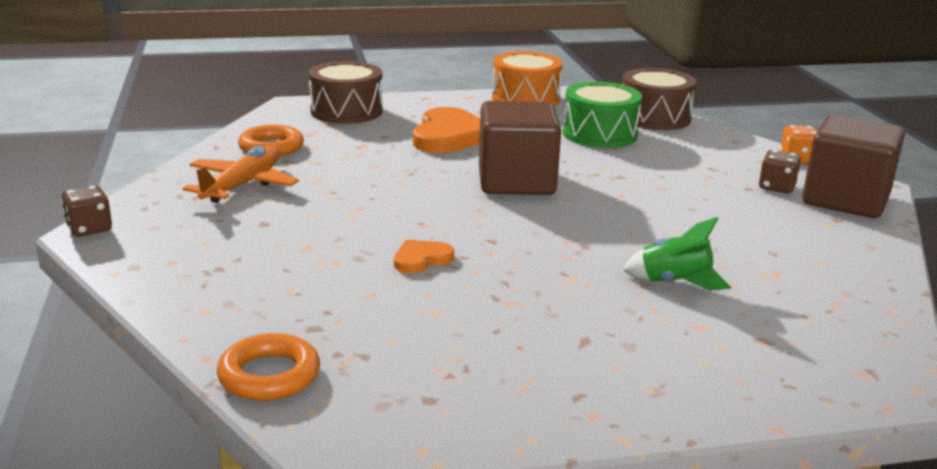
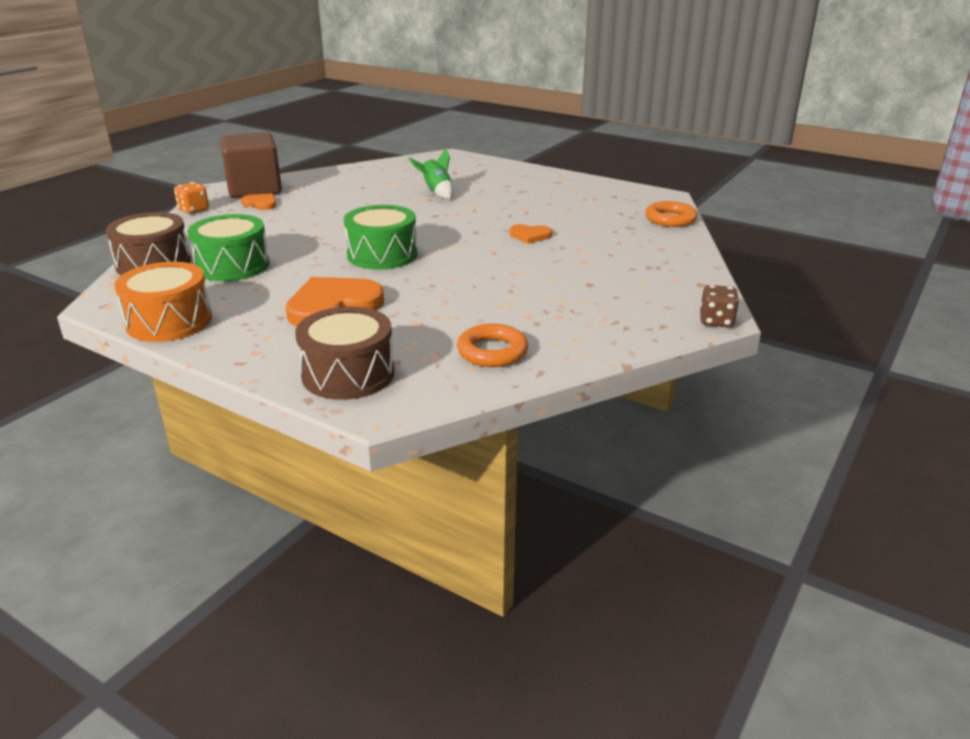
camera: 135 degrees left, 5 degrees up
(242, 185) = (567, 319): orange plane -> none
(516, 181) = (382, 255): brown cube -> green drum
(776, 187) = (261, 204): brown dice -> orange heart

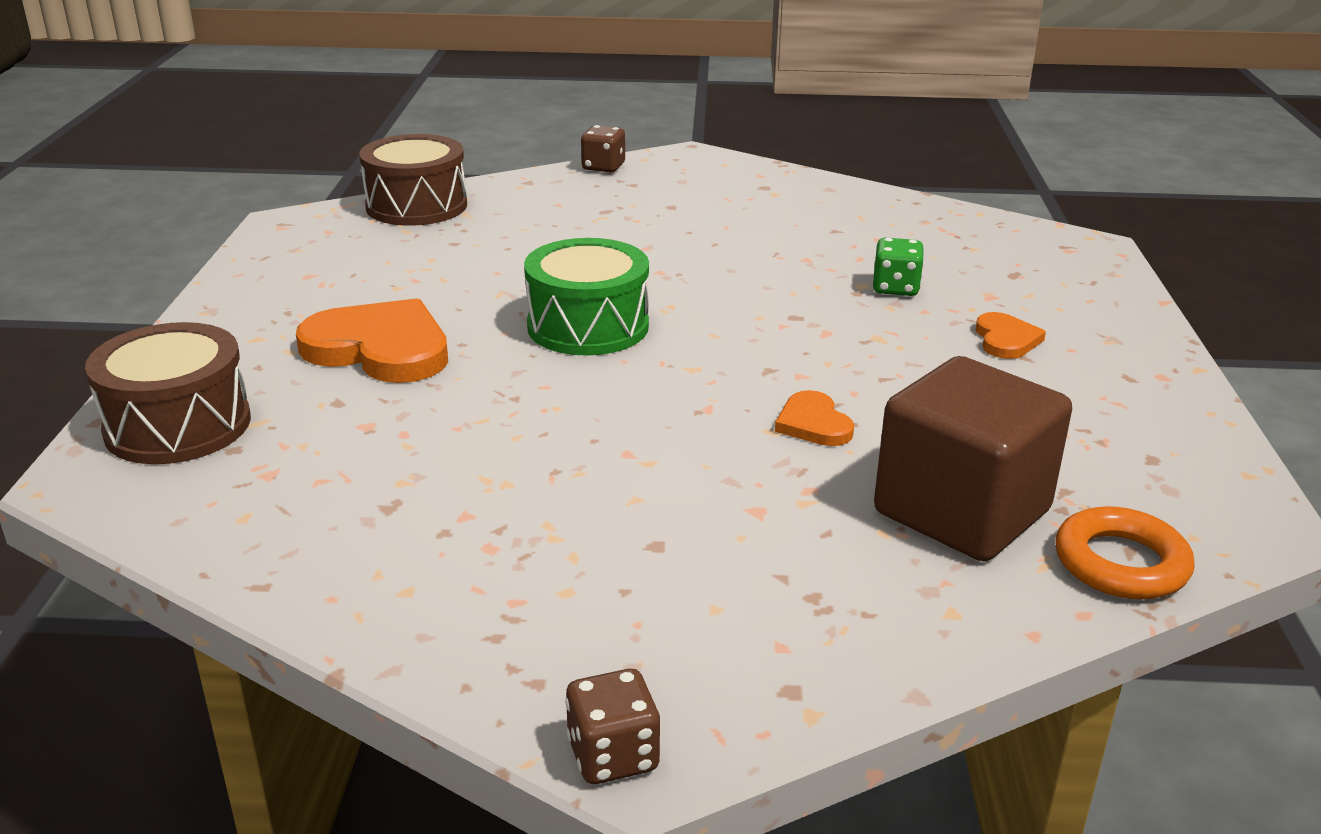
camera: 60 degrees right, 0 degrees up
(169, 321) = (263, 270): orange drum -> none
(193, 210) = (603, 167): orange dice -> brown dice
(232, 266) = (451, 247): green drum -> none
(254, 189) = (720, 173): brown cube -> brown cube (961, 512)
(261, 204) = (675, 193): orange heart -> orange heart (1006, 340)
(436, 192) = (895, 288): green rocket -> green dice
(492, 351) = (309, 519): orange ring -> none

